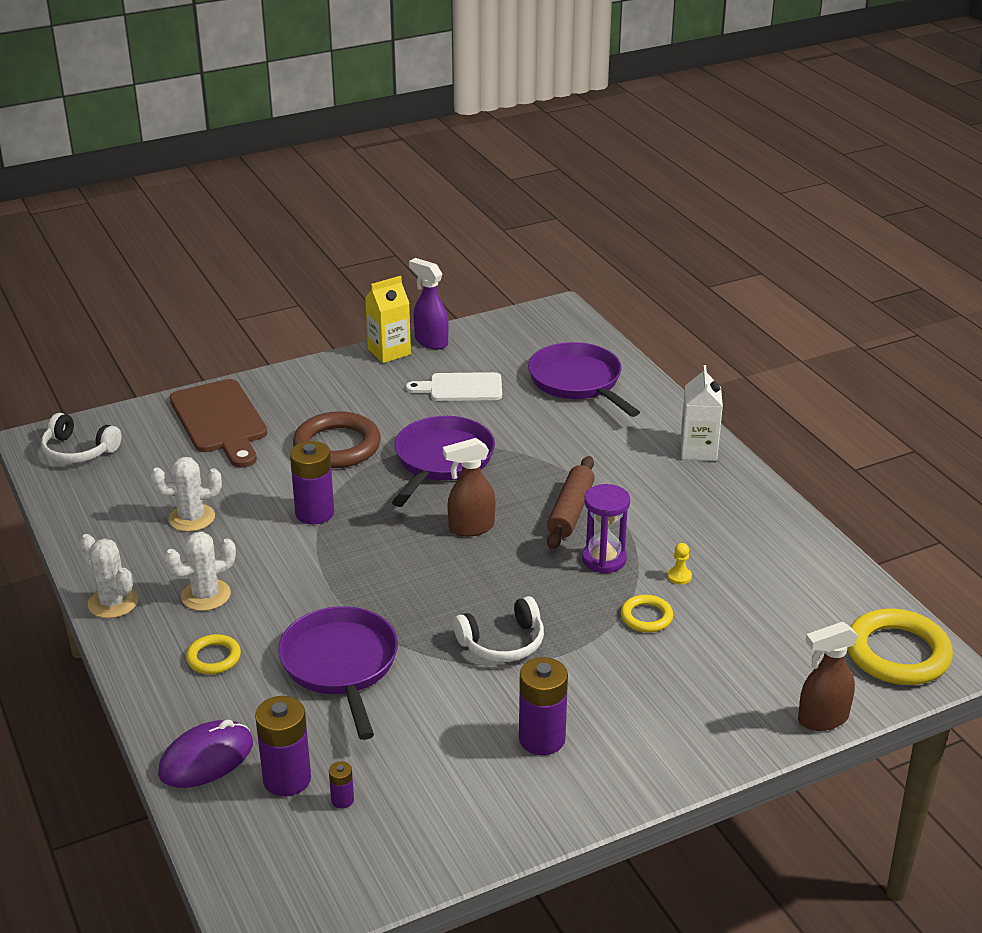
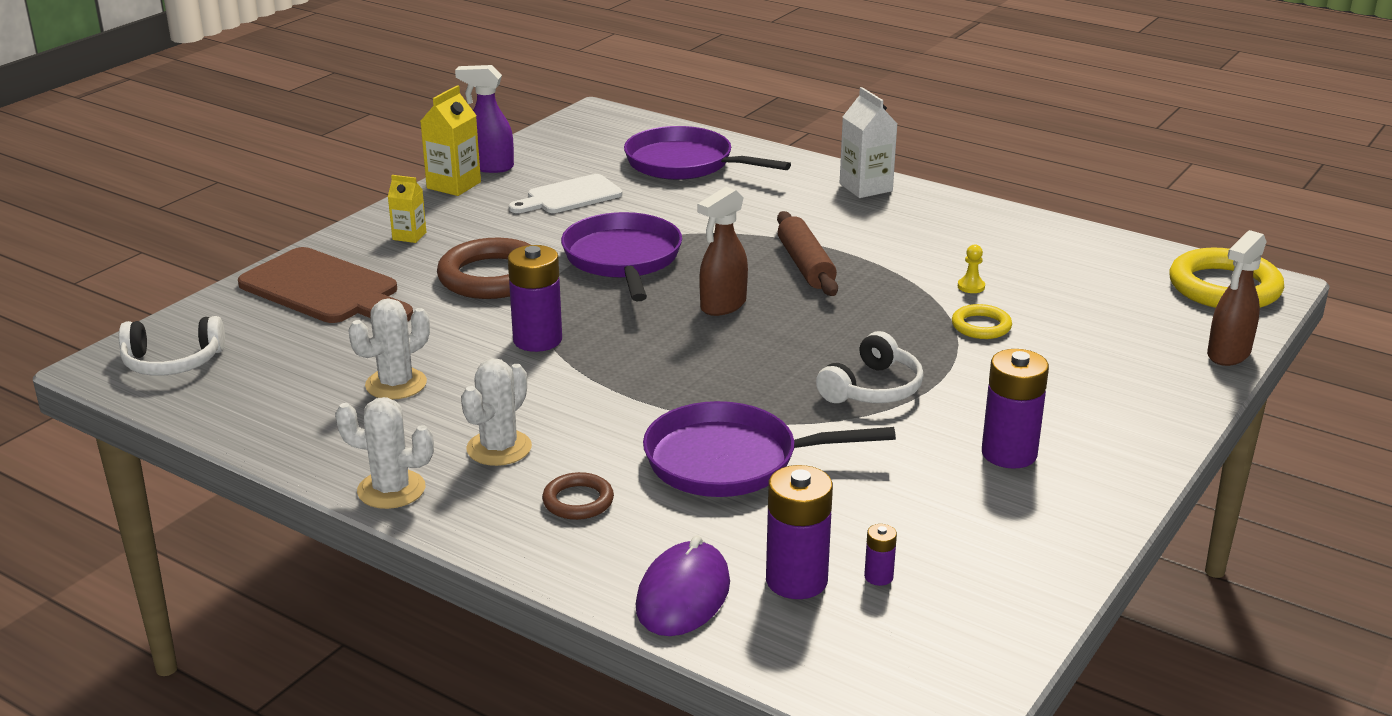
camera: 30 degrees left, 5 degrees down
(213, 658) = (578, 501): yellow ring -> brown ring
(316, 390) = (409, 236): none -> yellow carton
(341, 665) = (730, 461): purple pan -> purple pan turned 45 degrees counterclockwise
(604, 559) = (885, 293): purple hourglass -> none

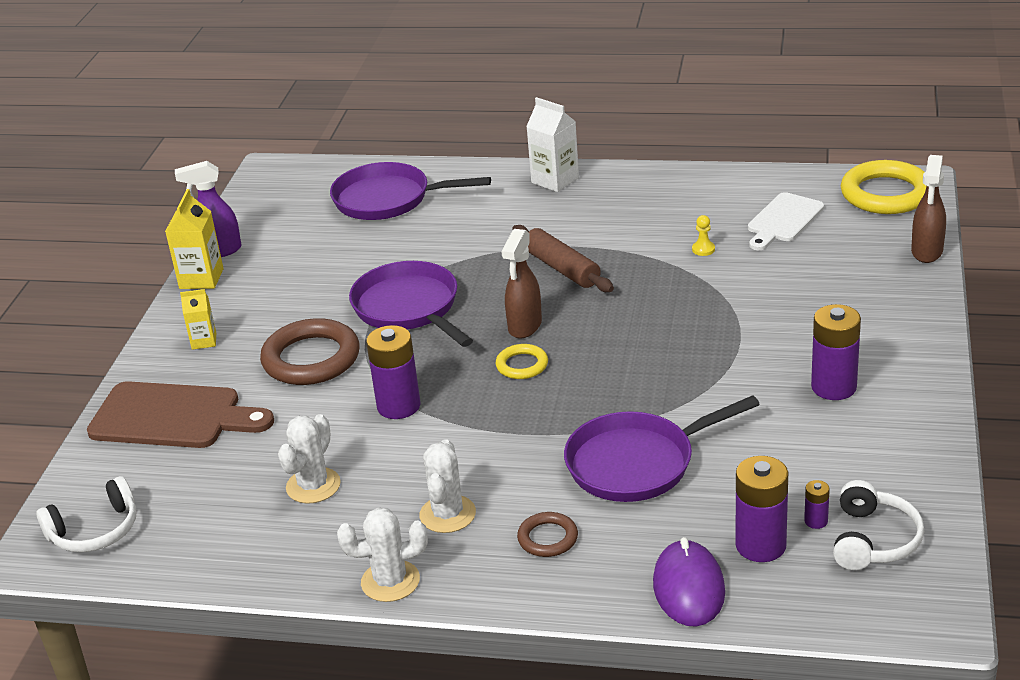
camera: 20 degrees left, 5 degrees up
(569, 196) = (314, 260): white cutting board -> white cutting board (783, 220)
(872, 388) = (696, 364): white headphones -> white headphones (873, 540)
(981, 326) = (736, 283): yellow ring -> yellow ring (522, 365)

